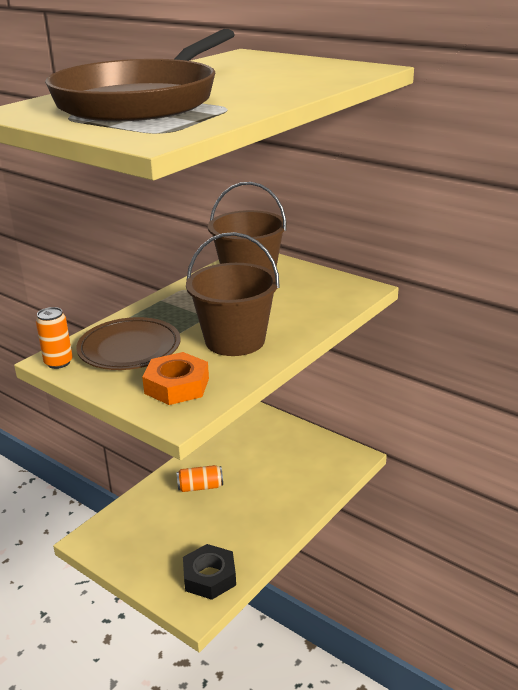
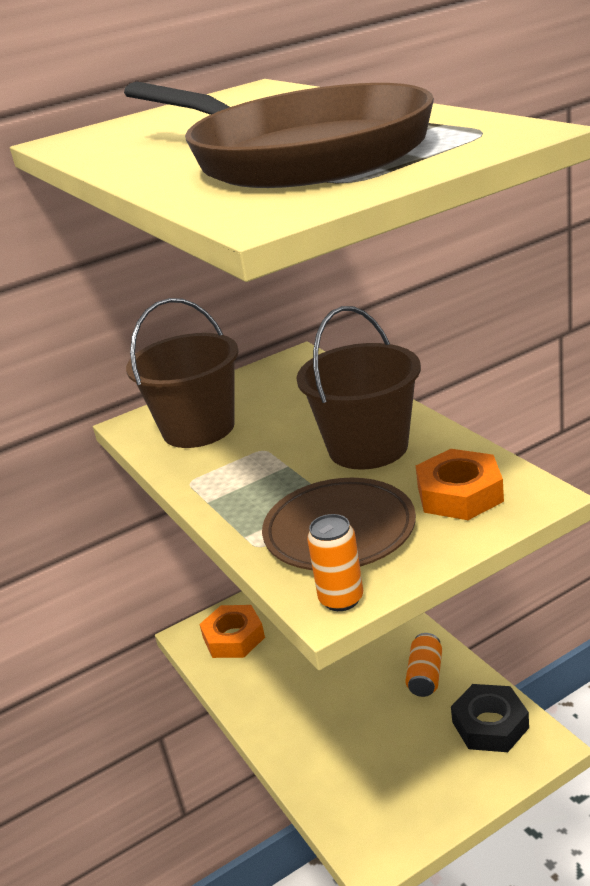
camera: 65 degrees left, 0 degrees up
(200, 487) = (316, 713): orange can -> orange can (425, 676)
(259, 431) = (233, 638): none -> orange nut

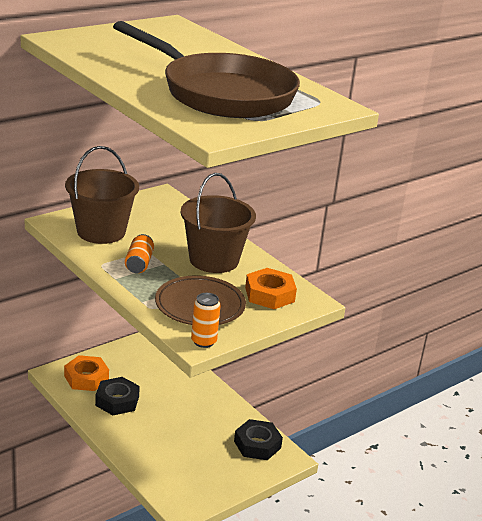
camera: 15 degrees left, 0 degrees up
(275, 670) = (117, 401): none -> black nut
(425, 676) = (217, 413): orange can -> orange can (139, 263)

